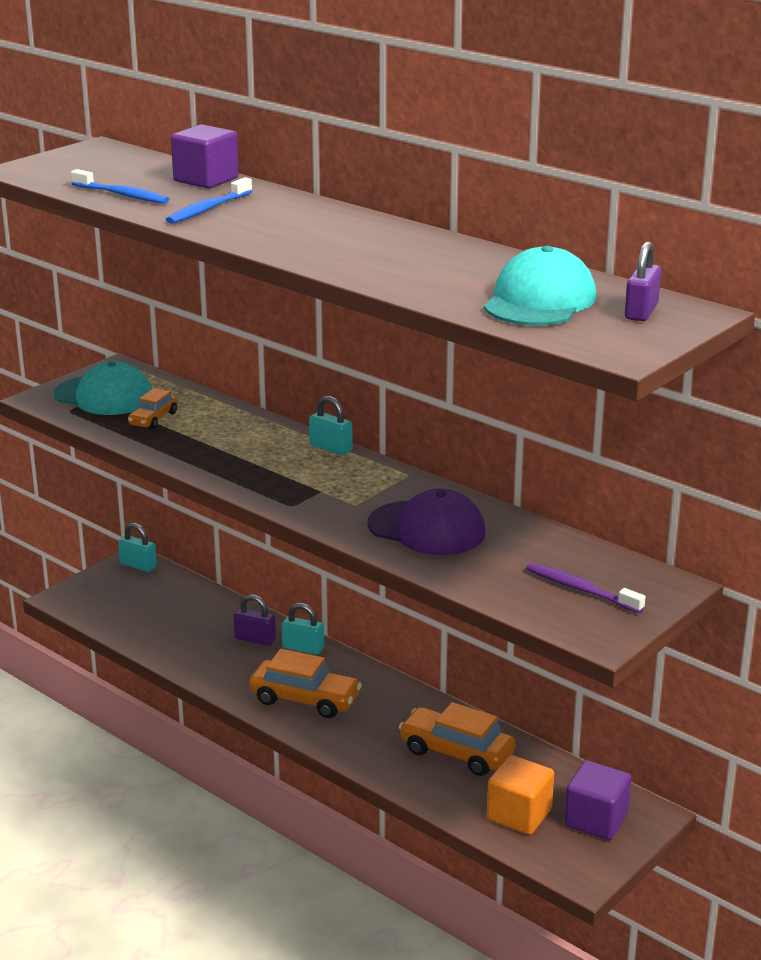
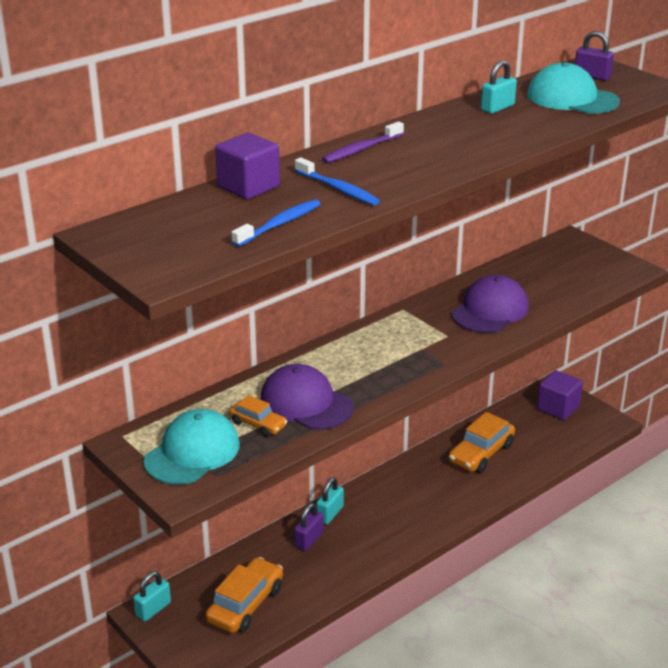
camera: 80 degrees left, 5 degrees up
(194, 437) = (306, 403): none -> purple cap
(305, 699) = (403, 519): orange car -> orange car (245, 604)
(330, 448) = (347, 338): turquoise padlock -> turquoise padlock (497, 108)
(519, 814) = (551, 437): orange cube -> none
(580, 589) = (576, 267): purple toothbrush -> purple toothbrush (361, 149)

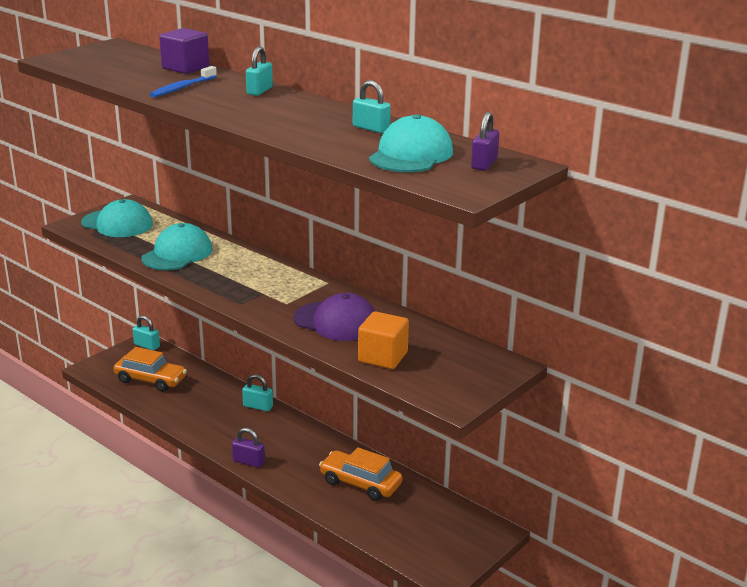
camera: 80 degrees right, 5 degrees down
(258, 424) = (150, 240): orange car -> none
(279, 224) = (122, 77): blue toothbrush -> none
(306, 403) = (177, 254): purple cap -> turquoise cap
(309, 540) = (224, 399): purple padlock -> purple padlock (248, 461)
(361, 149) = (259, 91): purple toothbrush -> turquoise padlock
(558, 408) = (456, 534): purple cube -> none
(559, 293) = (383, 357): none -> orange cube

